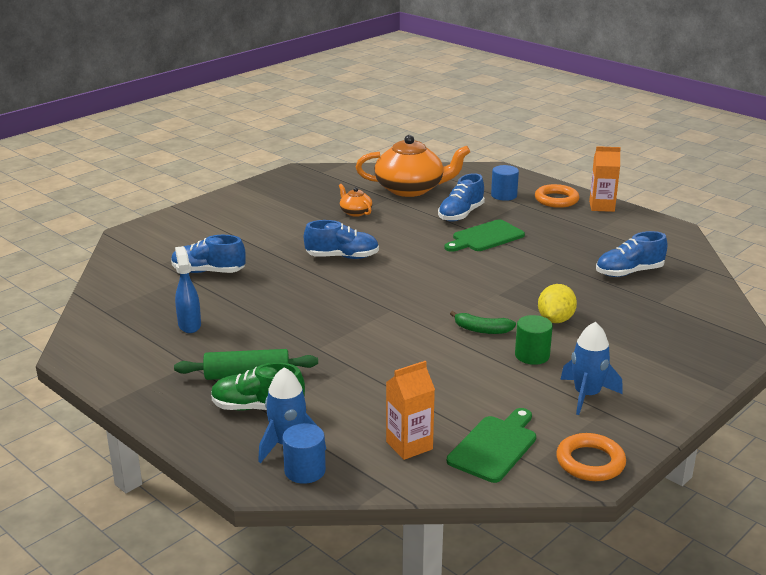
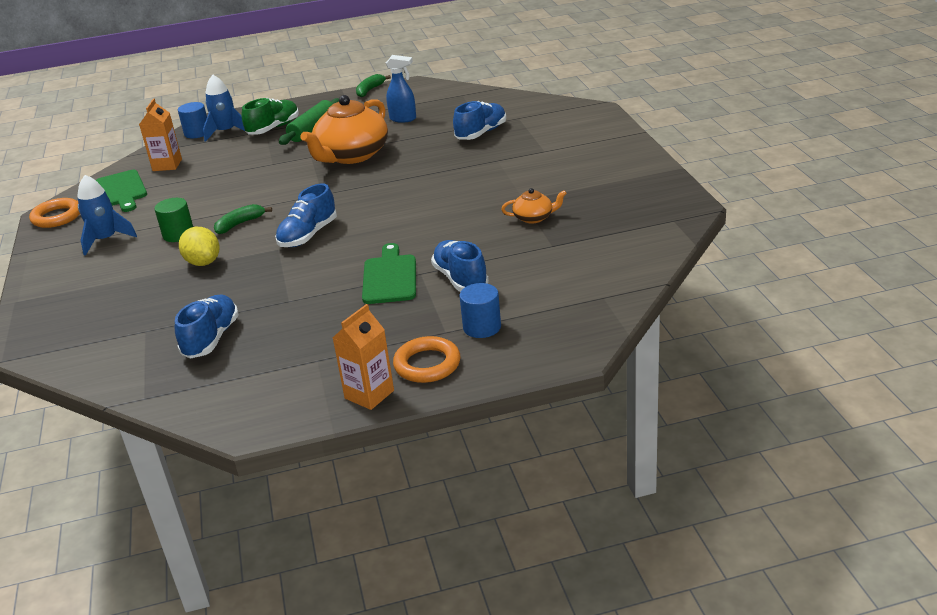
camera: 125 degrees right, 5 degrees up
(103, 380) = (370, 90): none -> green banana
(342, 257) = (440, 191): blue shoe -> blue shoe (308, 235)
(410, 189) = (566, 266): orange teapot -> orange teapot (351, 155)

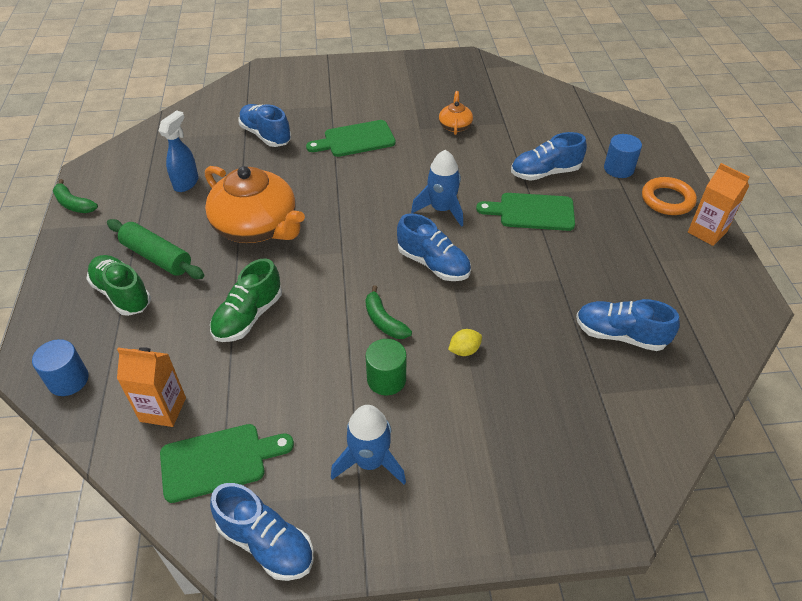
camera: 85 degrees left, 15 degrees up
(57, 217) = (266, 543): orange ring -> blue shoe
(203, 262) = (464, 350): yellow lemon -> yellow lemon, size x0.60
(226, 132) = (92, 345): blue rocket -> blue rocket (441, 209)
(248, 173) = (248, 317): none -> green shoe
(488, 172) = (355, 139): none -> green cutting board

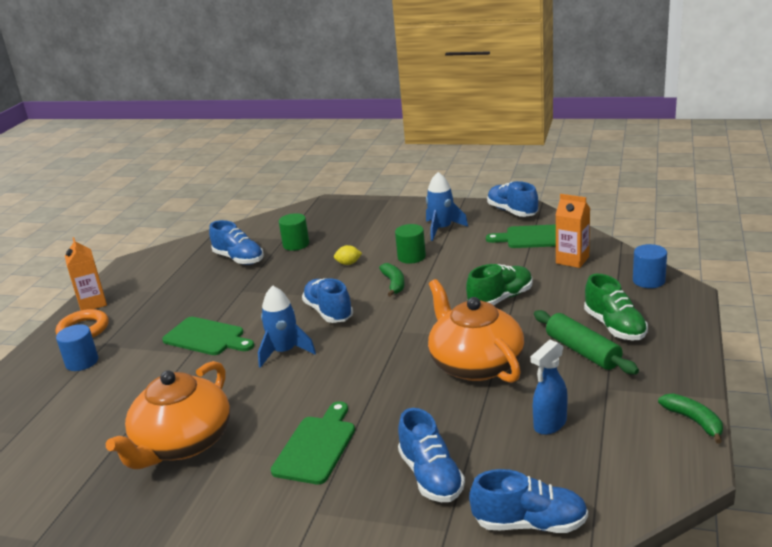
camera: 155 degrees left, 20 degrees down
(355, 139) = (316, 446): green cutting board -> green cutting board turned 75 degrees counterclockwise
(455, 126) = (182, 443): orange teapot -> orange teapot, size x2.19
(545, 173) = (152, 369): blue shoe -> blue shoe (530, 523)
(569, 381) = (296, 244): none -> green cylinder

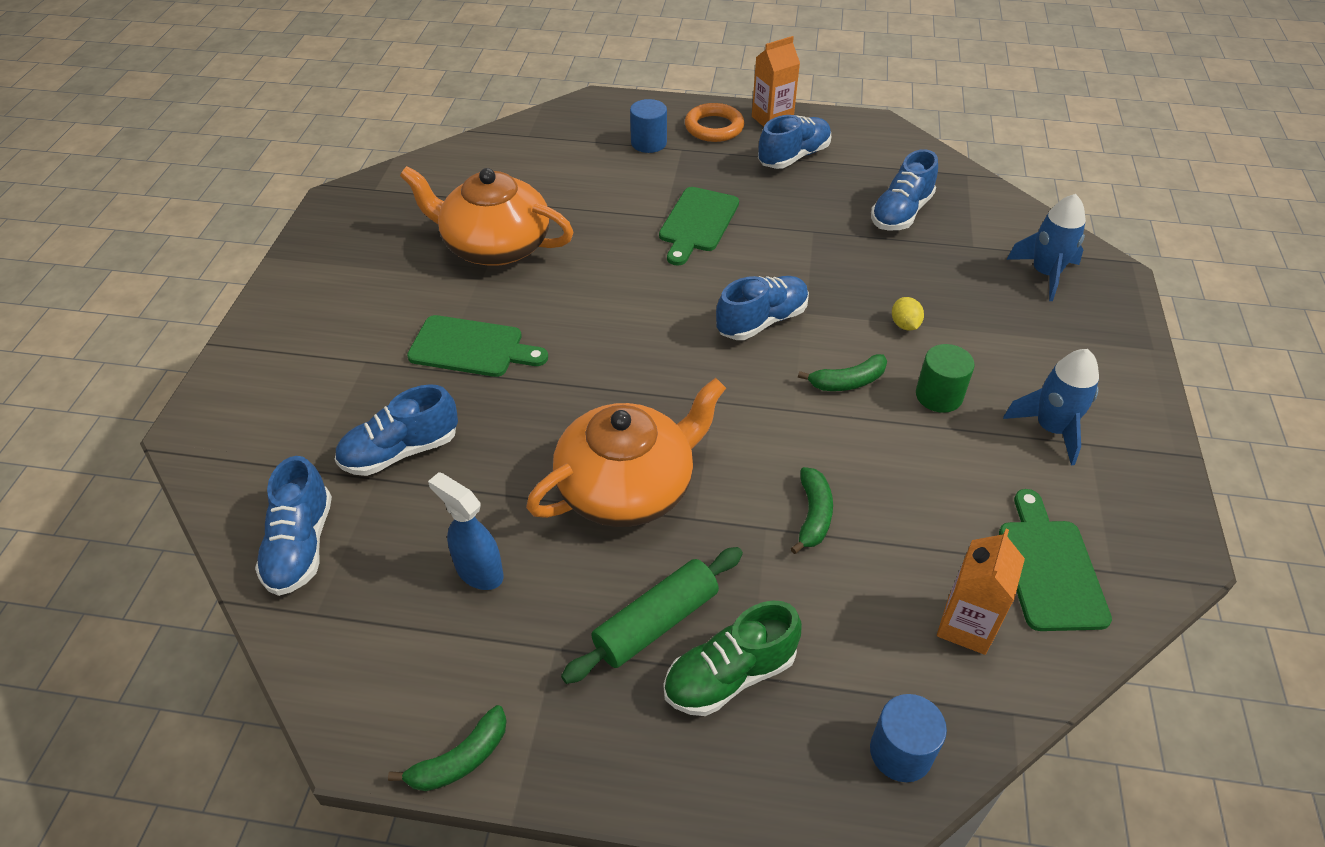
camera: 80 degrees right, 20 degrees up
(285, 352) = (664, 294): blue rocket -> blue rocket (1045, 274)
(296, 244) = (956, 261): green cylinder -> none
(500, 298) = (813, 515): green shoe -> green banana
(512, 211) = (1156, 532): blue shoe -> blue shoe (793, 156)

